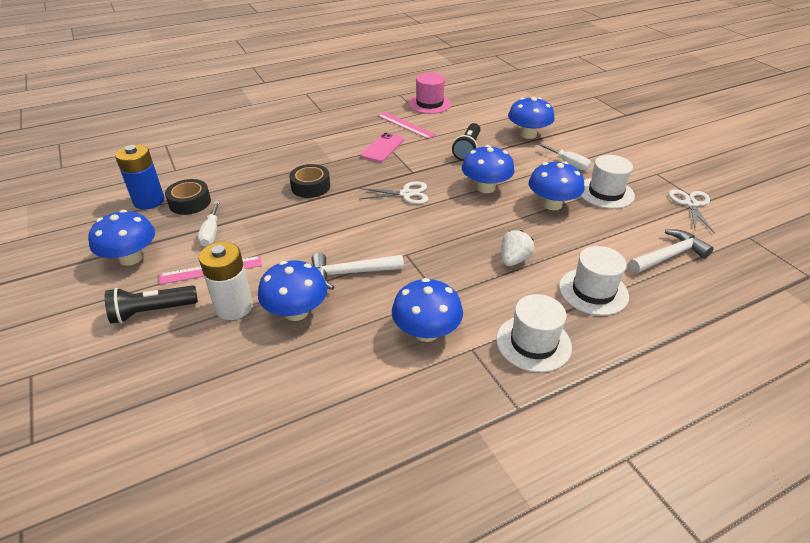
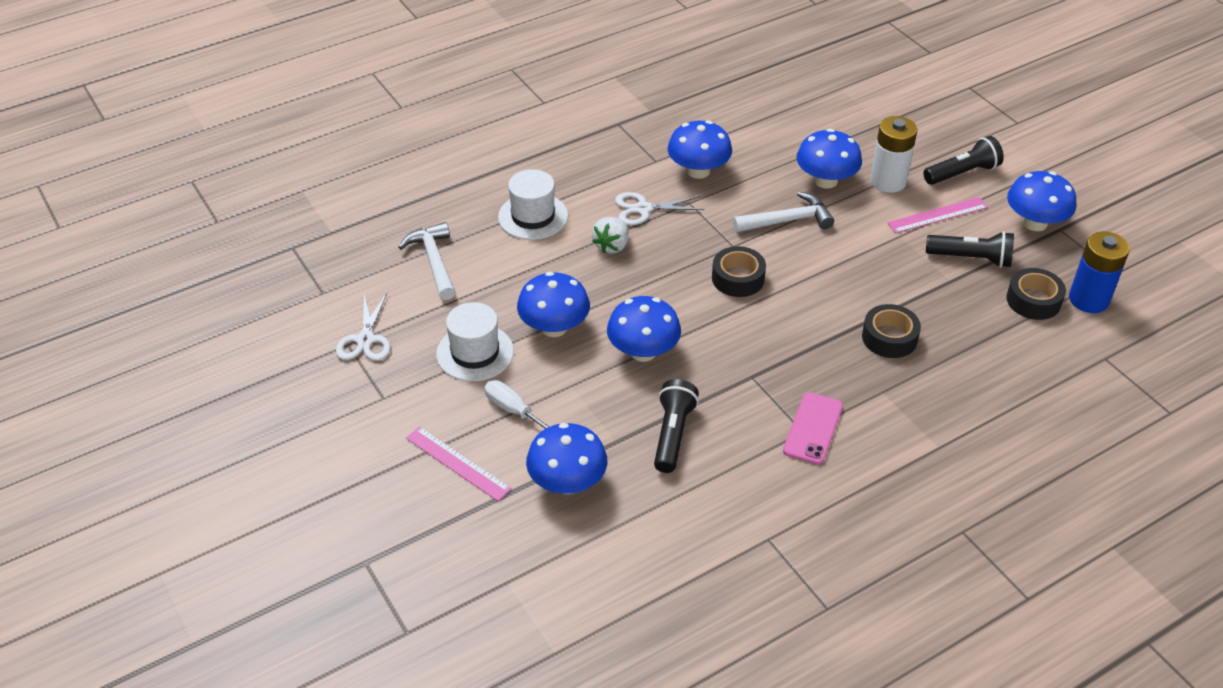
camera: 175 degrees right, 5 degrees up
(211, 233) = (971, 258): white screwdriver -> black flashlight
(406, 125) = (789, 496): pink ruler -> pink ruler (457, 463)
(406, 194) = (752, 333): white scissors -> white scissors (643, 209)
(408, 229) = (738, 278): none -> black tape
(429, 104) = (757, 574): pink hat -> none
(533, 343) = (601, 168): white hat -> none
(669, 256) = (434, 261): white hammer -> white hammer turned 105 degrees clockwise

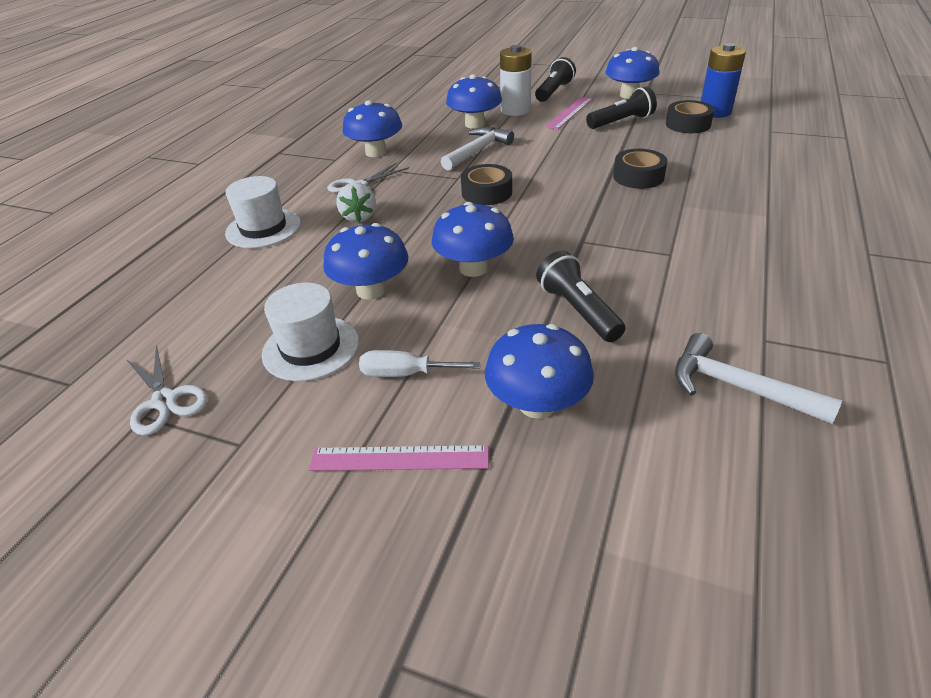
camera: 35 degrees left, 5 degrees down
(434, 261) = (190, 299): white hammer -> white hammer (737, 387)
(813, 428) = (674, 249): pink phone -> none

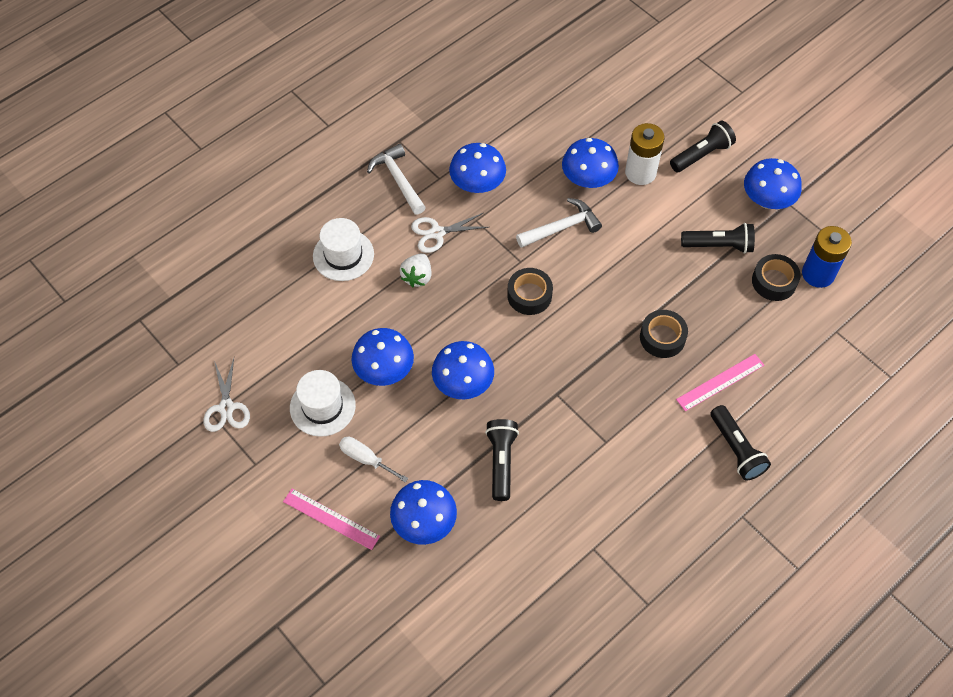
camera: 25 degrees right, 20 degrees up
(569, 112) = (686, 203): pink ruler -> pink ruler (720, 382)
(737, 387) = (543, 572): white hammer -> white hammer (398, 179)
(795, 214) = (736, 449): none -> black flashlight

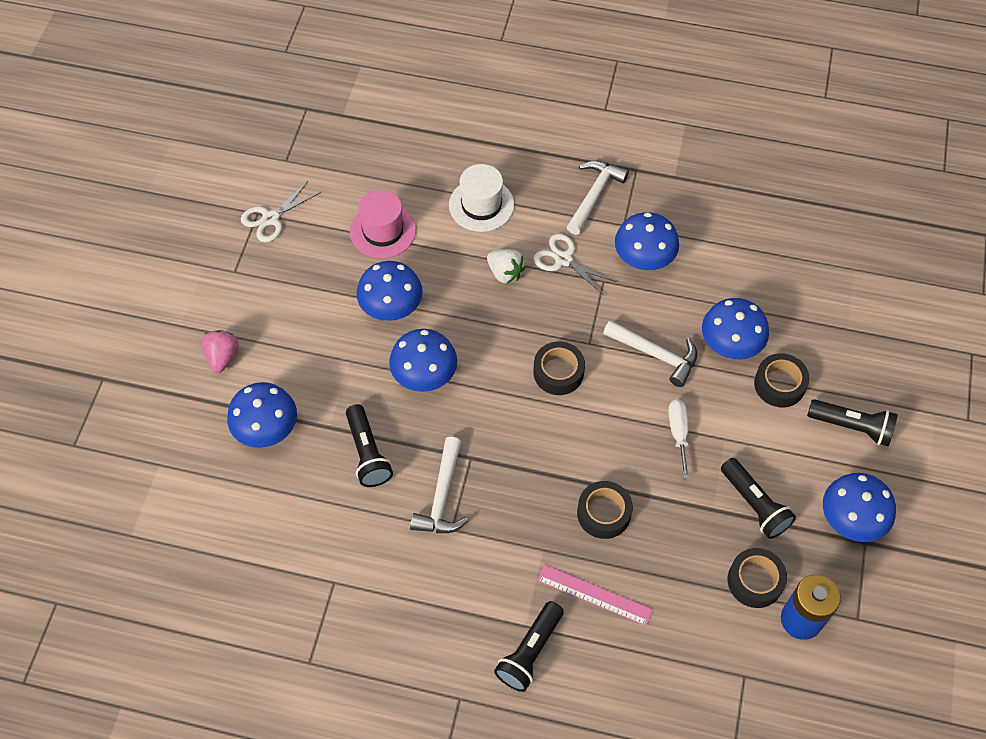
camera: 55 degrees right, 0 degrees up
(309, 335) = (383, 231): none -> pink hat
(322, 406) = (322, 284): white hat -> none
(331, 519) = (222, 357): pink ruler -> pink strawberry
(366, 459) = (295, 347): white screwdriver -> white screwdriver (678, 433)
(417, 277) = (505, 273): white strawberry -> white strawberry turned 120 degrees counterclockwise
(501, 462) = (368, 453): black flashlight -> black flashlight turned 105 degrees clockwise
(575, 432) = (442, 497): none -> white hammer
(640, 173) = (779, 384): white battery -> black tape

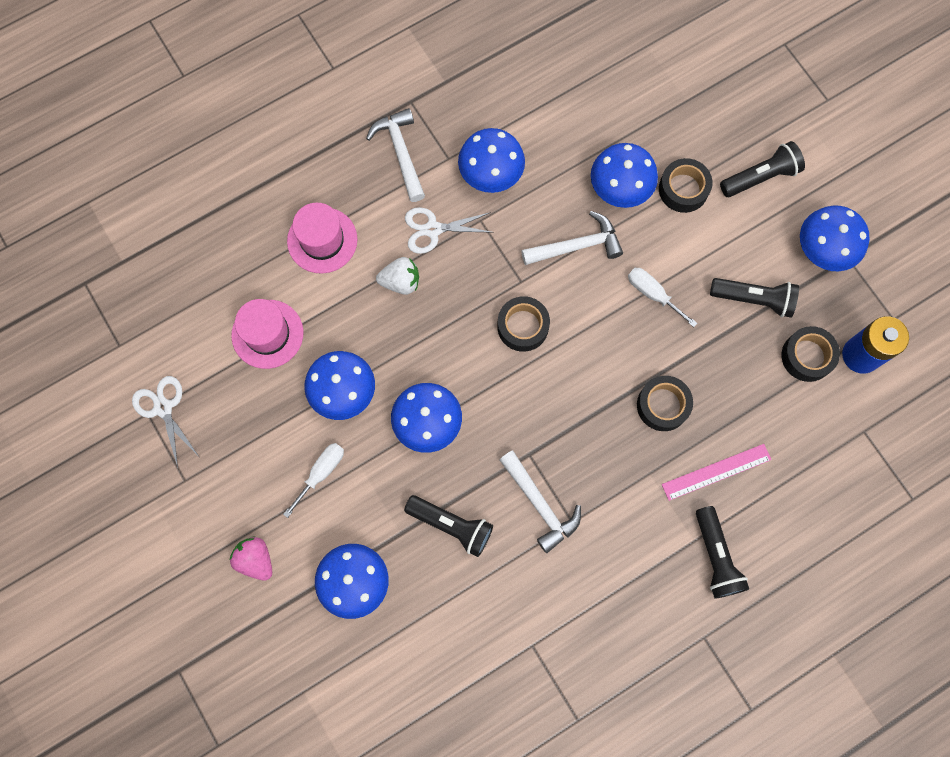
camera: 45 degrees left, 15 degrees up
(270, 218) = (163, 408): white scissors -> white scissors turned 150 degrees clockwise
(321, 343) = (321, 473): none -> white screwdriver
(481, 205) = (322, 240): white hat -> pink hat

